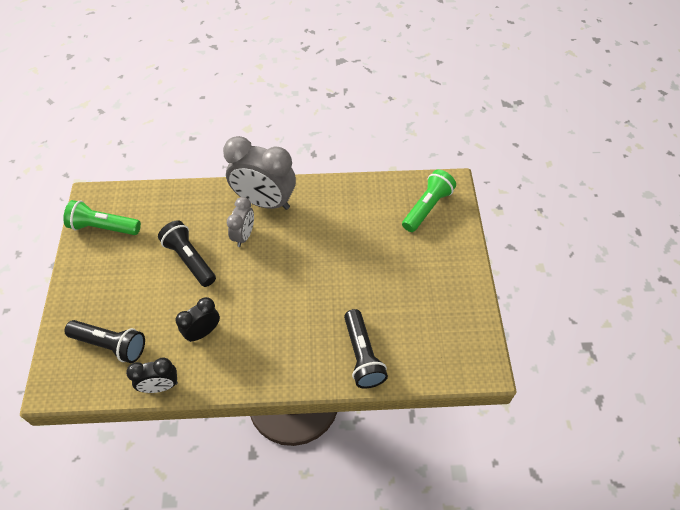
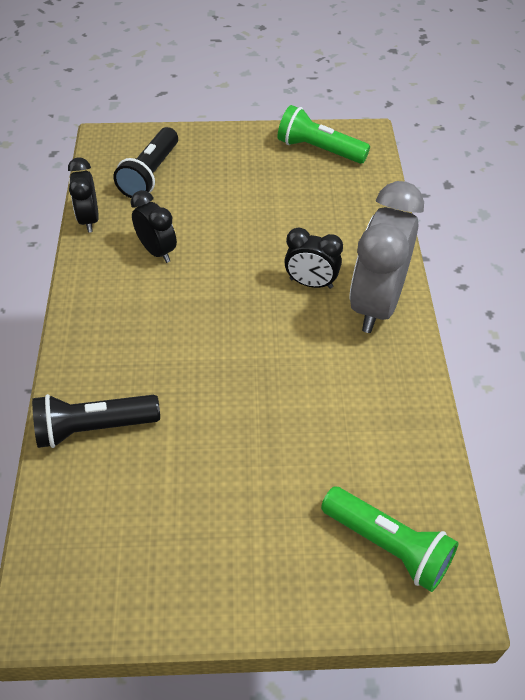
camera: 90 degrees right, 5 degrees down
(103, 227) = (319, 150): green flashlight -> green flashlight turned 75 degrees counterclockwise
(189, 259) = (269, 230): black flashlight -> none
(244, 235) = (311, 283): grey clock -> black clock

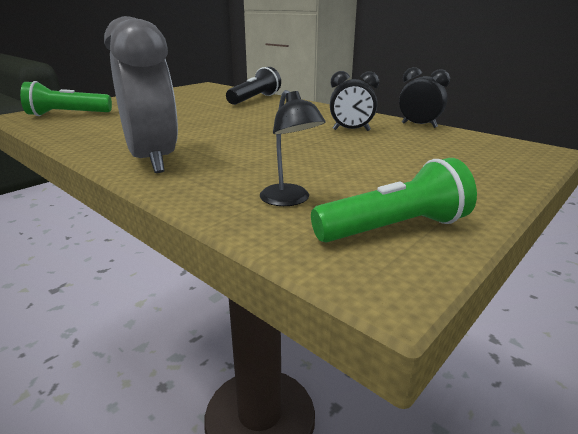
camera: 135 degrees right, 25 degrees down
(150, 174) = (455, 149): black flashlight -> none
(311, 283) = (222, 152): black clock -> none
(338, 197) = (290, 200): none -> black lamp

